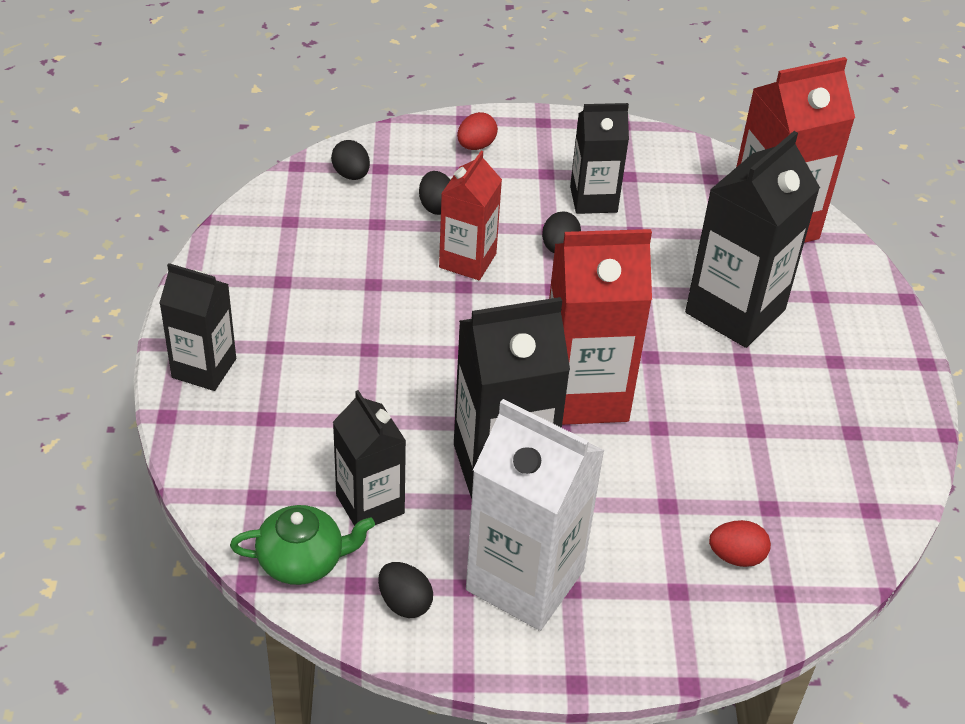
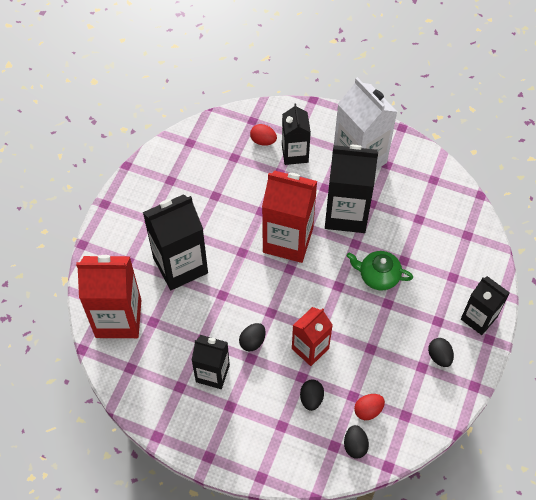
camera: 155 degrees left, 15 degrees up
(302, 560) = (453, 197): green teapot -> green teapot (378, 276)
(370, 504) = (415, 214): black carton -> black carton (295, 154)
(405, 603) = (415, 165): black egg -> black egg (439, 356)
(476, 146) = (264, 447): red egg -> red egg (368, 410)

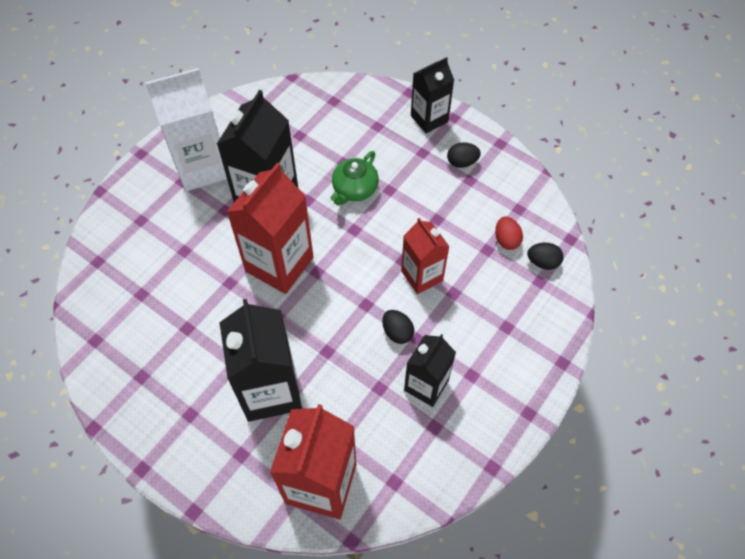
camera: 75 degrees left, 0 degrees up
(263, 141) = (132, 257): red egg -> none
(295, 154) = (166, 228): black carton -> none
(311, 398) = (481, 289): black egg -> none

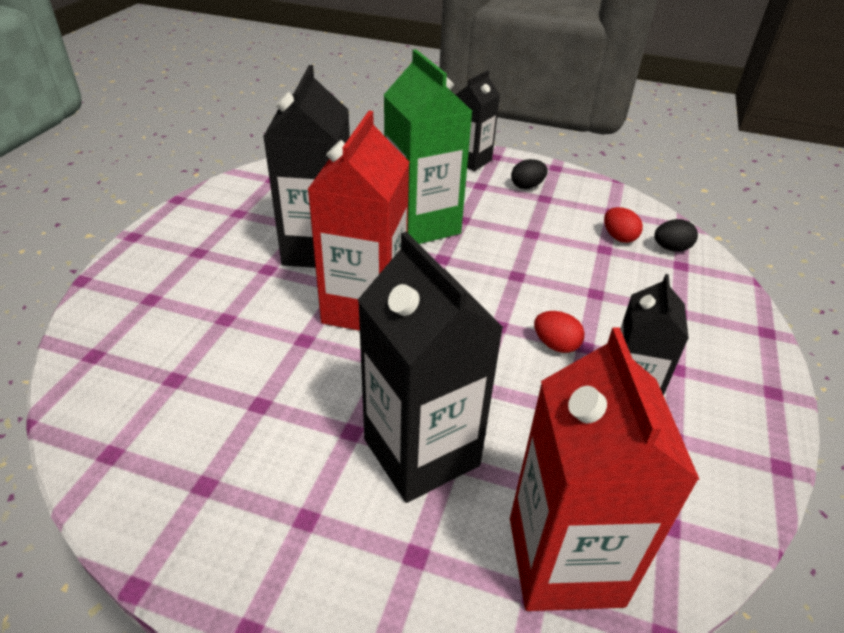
camera: 20 degrees left, 20 degrees down
(202, 167) = (222, 235): white carton -> none
(354, 189) = (422, 225): green teapot -> green carton
(397, 332) = (555, 345): black egg -> red egg
(422, 276) = (548, 285): red carton -> none

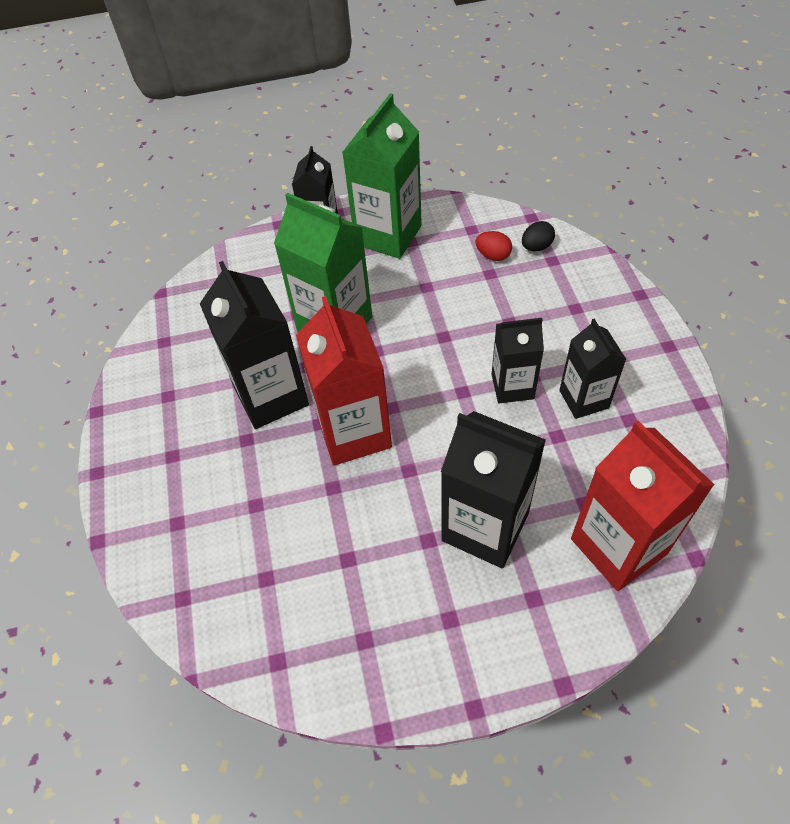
camera: 25 degrees left, 15 degrees up
(527, 186) = (388, 235): black egg -> green carton
(555, 345) = (512, 386): red egg -> black carton

